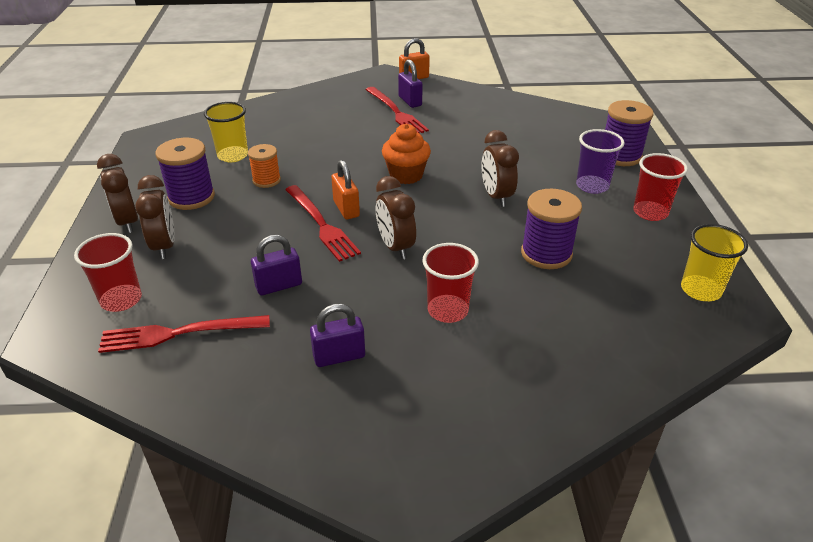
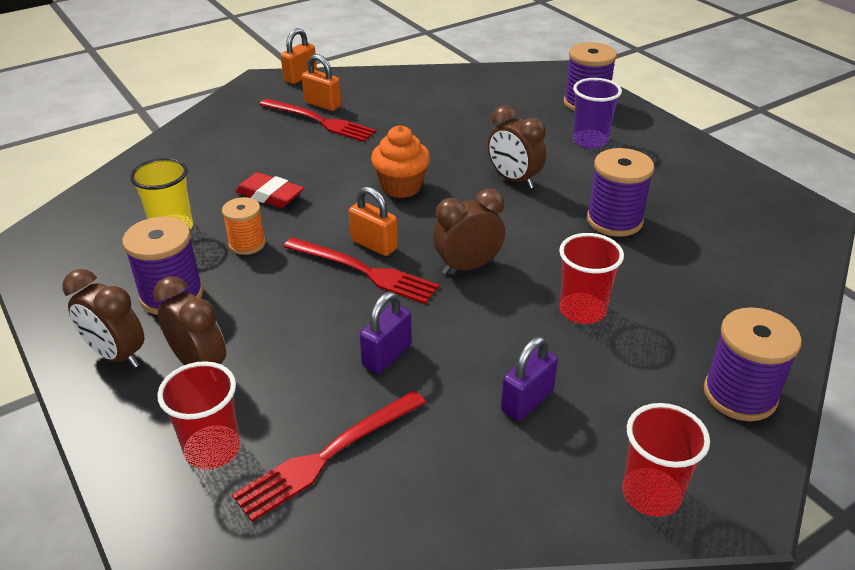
camera: 30 degrees left, 0 degrees up
(312, 153) = (270, 195): none -> red eraser
(395, 247) = (468, 267): brown clock -> brown clock turned 120 degrees clockwise
(410, 101) = (322, 104): purple padlock -> orange padlock
(507, 425) = (739, 395): none -> purple spool
(650, 212) = (662, 150): red cup -> red cup (651, 494)
(700, 290) = (767, 207): yellow cup -> none

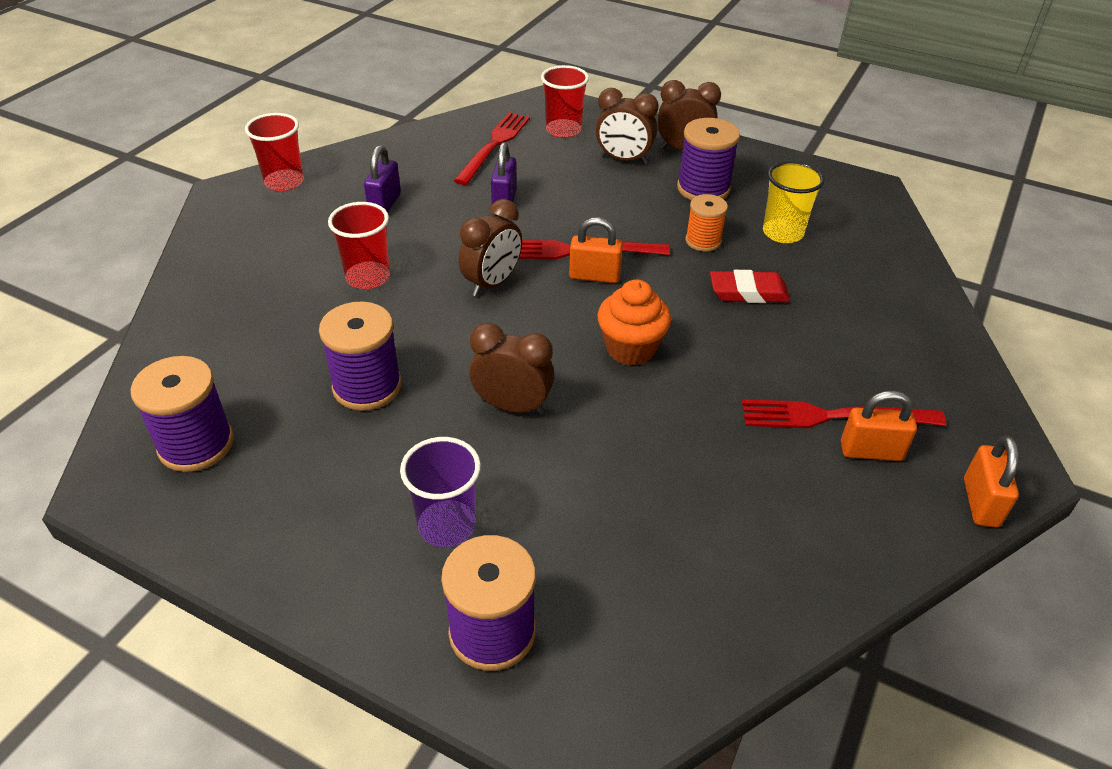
camera: 150 degrees right, 5 degrees up
(739, 395) = (222, 253): purple spool -> purple spool (196, 444)

